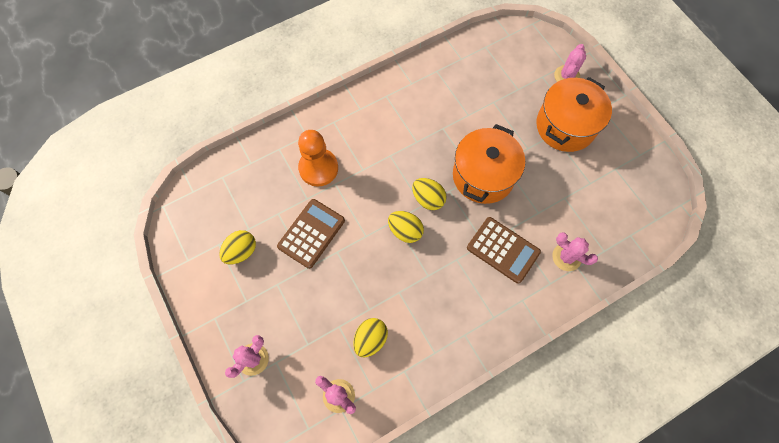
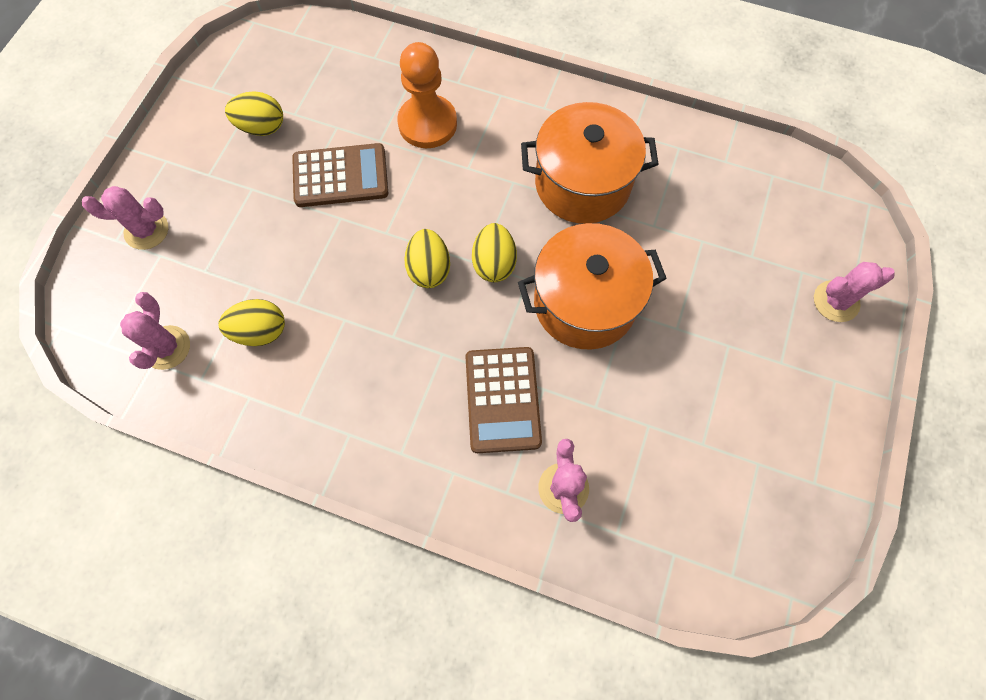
camera: 50 degrees right, 0 degrees up
(565, 126) = (757, 352): orange pot -> orange pot (582, 184)

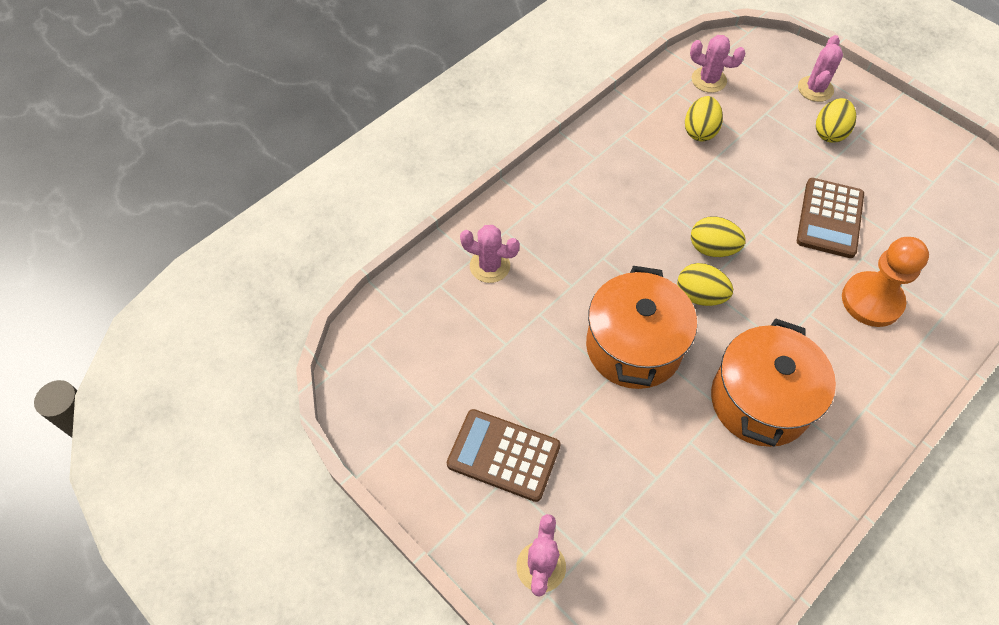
camera: 115 degrees right, 10 degrees down
(262, 127) = (900, 180): yellow egg -> yellow egg (829, 133)
(502, 399) = (576, 255): brown calculator -> brown calculator (503, 455)

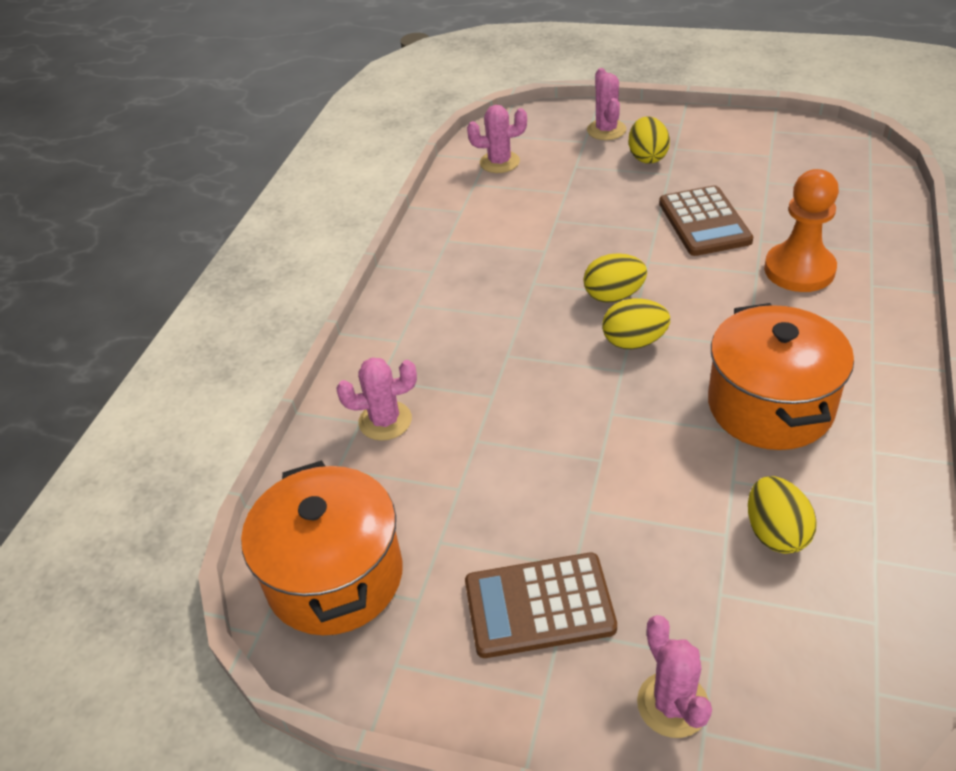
camera: 25 degrees left, 15 degrees down
(633, 347) = (603, 421): orange pot -> orange pot (335, 576)
(700, 131) = (523, 205): yellow egg -> yellow egg (775, 533)

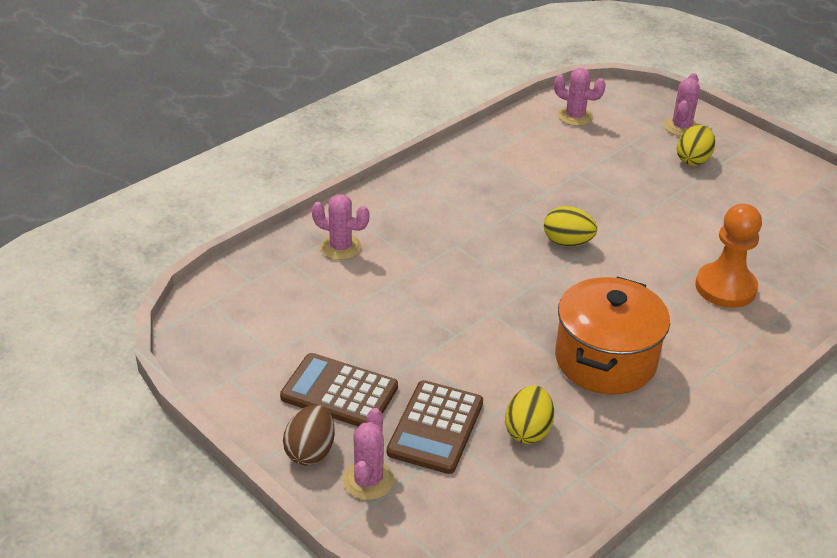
camera: 25 degrees right, 5 degrees down
(335, 576) = (235, 317): orange pot -> none
(574, 707) = (310, 451): none -> brown egg
(634, 342) = (551, 277): yellow egg -> none
(704, 222) = (688, 224): brown calculator -> brown calculator (435, 427)

